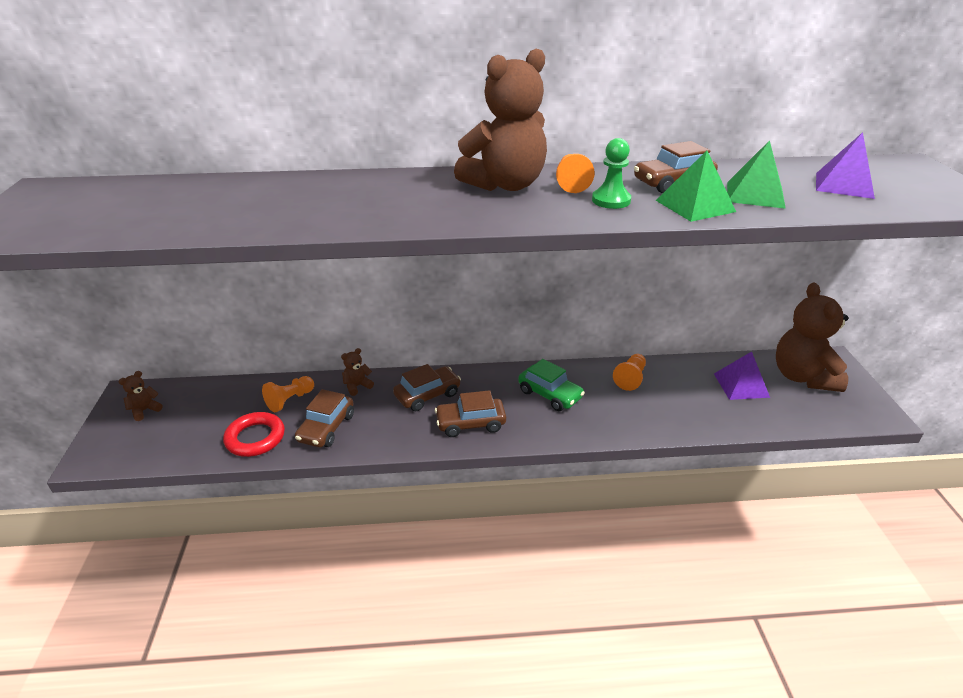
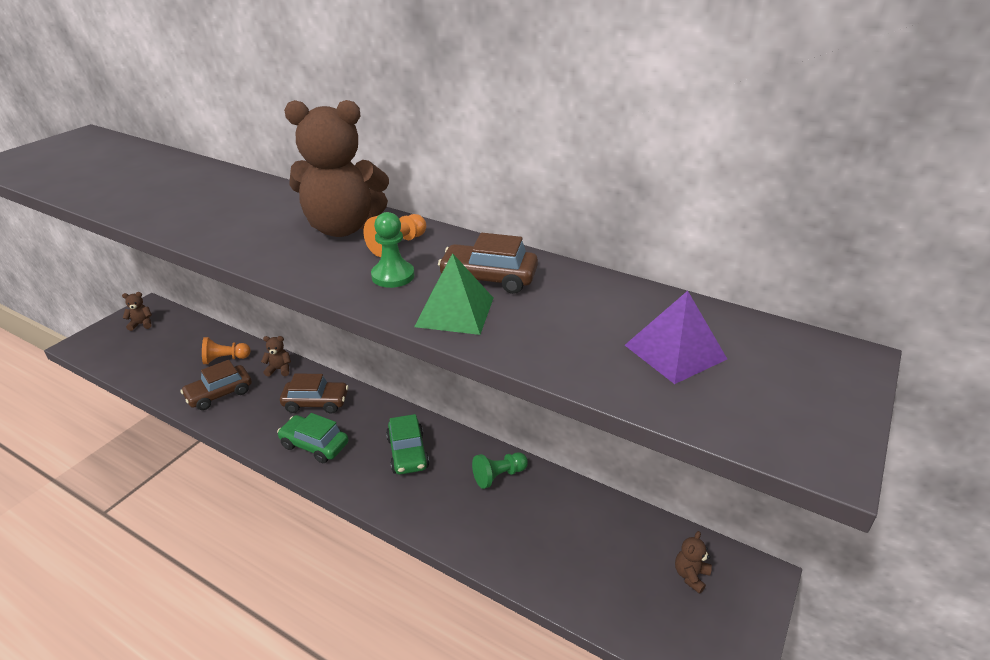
camera: 35 degrees right, 0 degrees up
(255, 438) = (171, 378): red ring -> none
(470, 423) = (314, 445): brown car -> green car
(630, 378) = (499, 476): orange pawn -> green pawn
(741, 385) = (603, 544): purple pyramid -> none
(755, 194) = (543, 323): green pyramid -> none
(803, 377) = (690, 575): brown teddy bear -> brown teddy bear, size x0.41

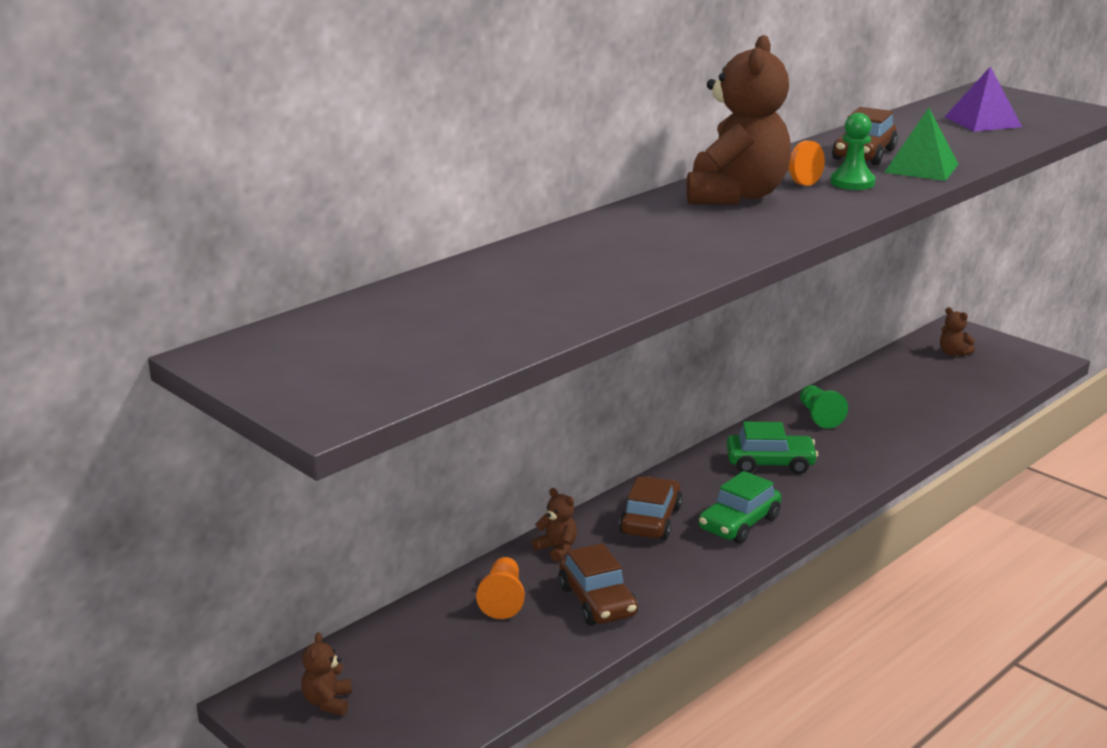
camera: 75 degrees left, 10 degrees down
(279, 369) = (557, 549): brown teddy bear -> brown teddy bear turned 120 degrees clockwise

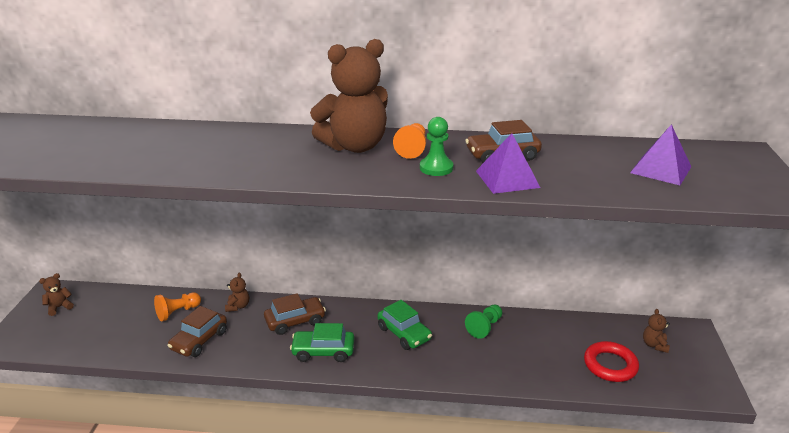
camera: 50 degrees right, 5 degrees up
(921, 168) = (507, 179): green pyramid -> purple pyramid
(957, 385) = (610, 365): none -> red ring

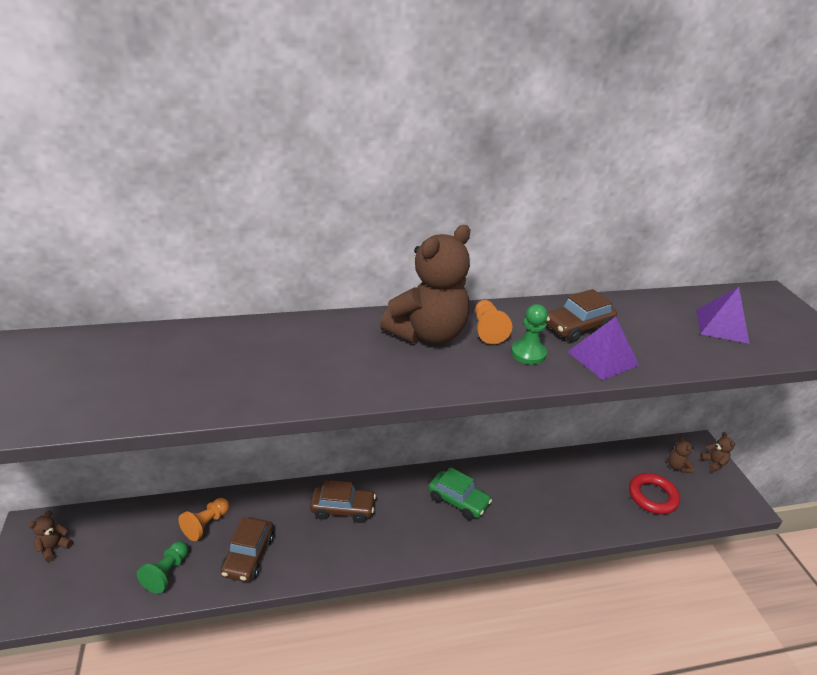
camera: 20 degrees left, 5 degrees up
(238, 306) = (272, 502): brown teddy bear -> brown teddy bear (713, 463)
(295, 321) = (342, 509): brown car -> brown car turned 45 degrees clockwise
(323, 351) = (388, 540): green car -> none
(484, 327) = (529, 477): green pawn -> green pawn (167, 573)

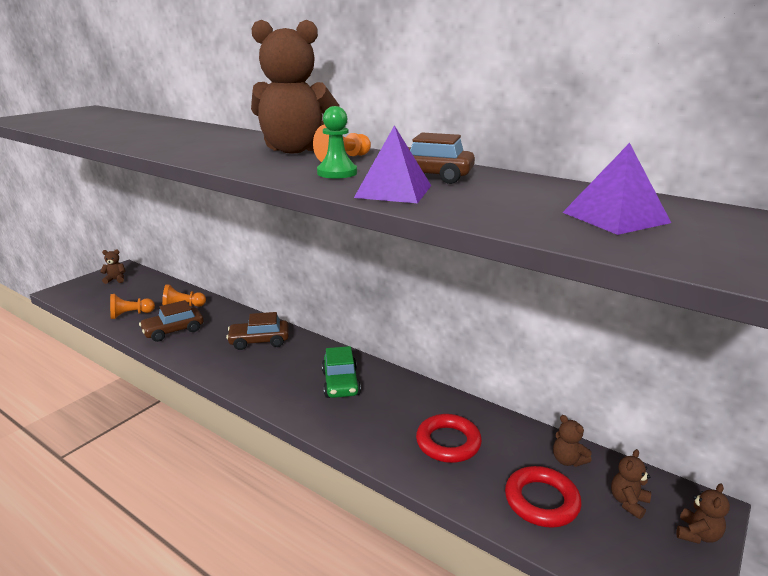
camera: 50 degrees right, 10 degrees down
(167, 573) = (130, 315): green pawn -> orange pawn
(342, 509) = (259, 341): brown car -> brown car turned 120 degrees clockwise
(573, 495) = (448, 442): none -> red ring
(630, 461) = (567, 460): none -> brown teddy bear

